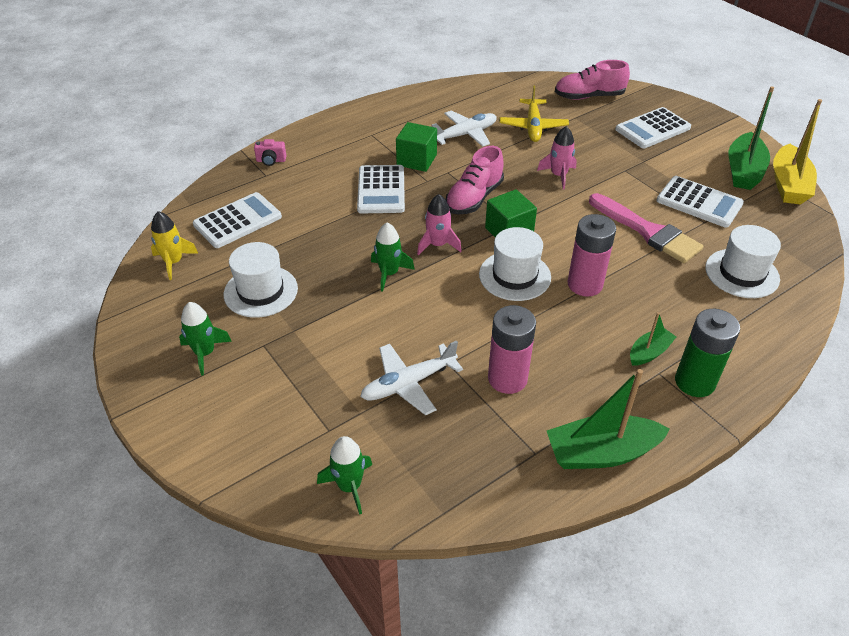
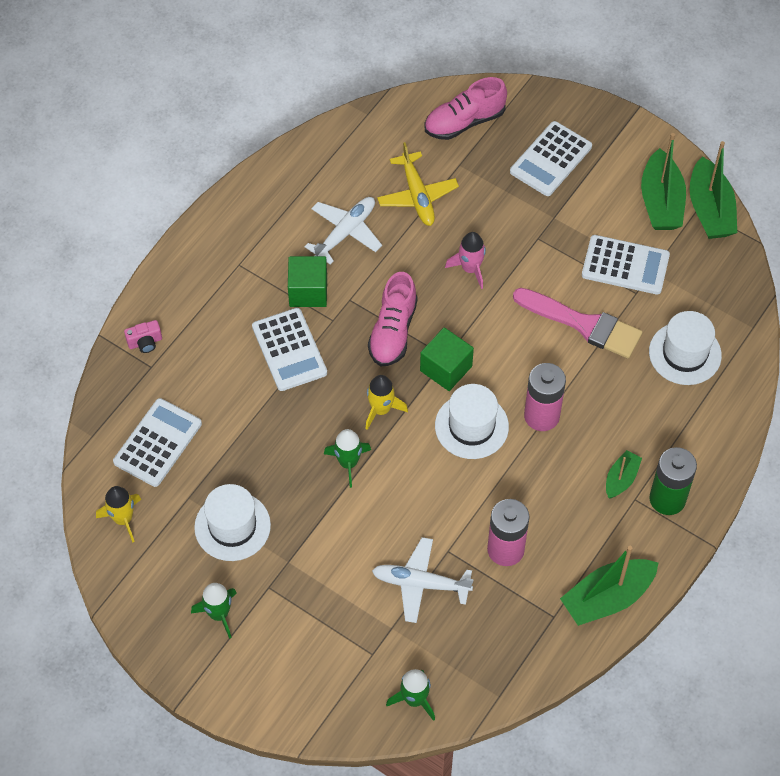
camera: 20 degrees left, 15 degrees up
(409, 383) = (421, 584): white plane -> white plane turned 60 degrees clockwise
(438, 245) = (381, 409): pink rocket -> yellow rocket
(788, 185) = (710, 210): yellow boat -> green boat

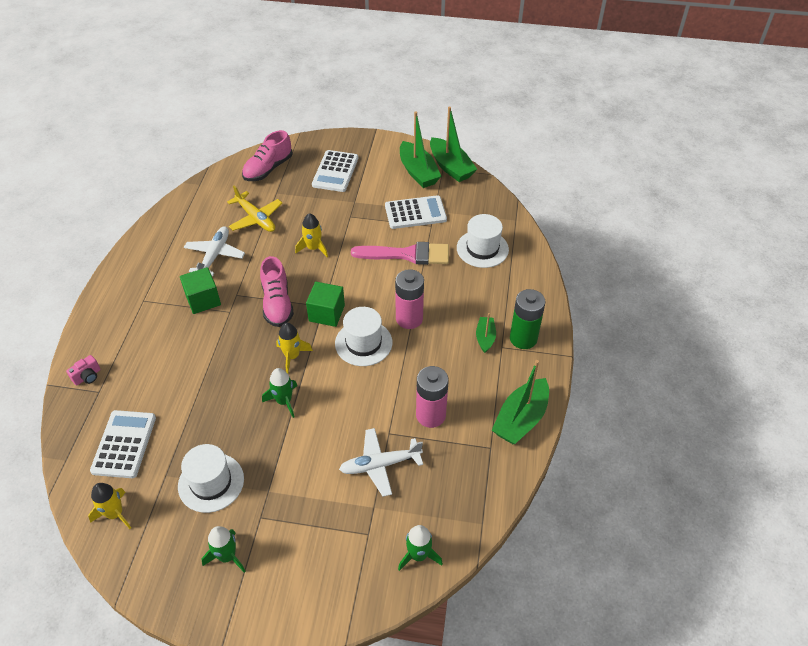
camera: 25 degrees left, 10 degrees down
(289, 350) = (205, 342): white calculator -> none
(470, 269) = (313, 248): pink rocket -> yellow rocket

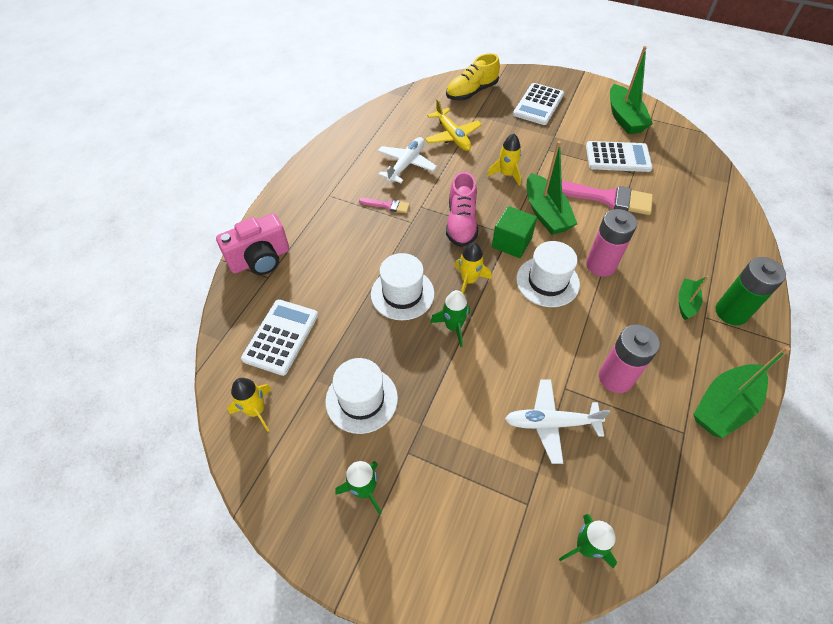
camera: 15 degrees right, 5 degrees up
(87, 376) = (260, 259): pink camera -> pink camera, size x2.10
(203, 300) = (387, 205): green cube -> pink brush
(268, 169) = (471, 92): pink shoe -> yellow shoe
(450, 167) = (659, 118): green boat -> green boat (546, 213)
(482, 248) = (689, 206): white hat -> white hat (402, 294)

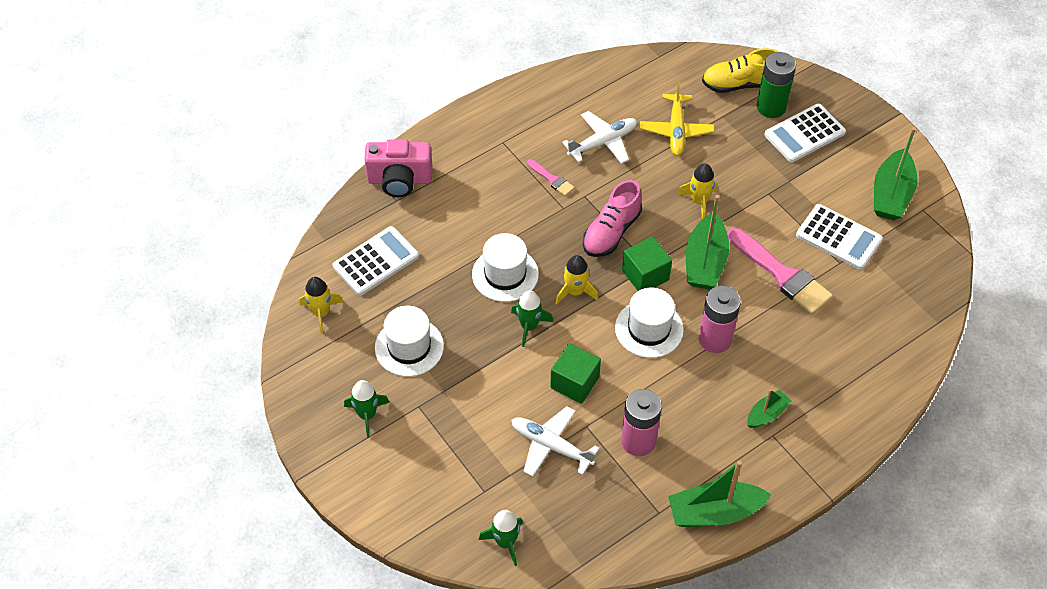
camera: 30 degrees right, 0 degrees up
(526, 355) = (574, 382): none -> green cube
(731, 312) = (803, 444): green battery -> green battery (771, 107)

